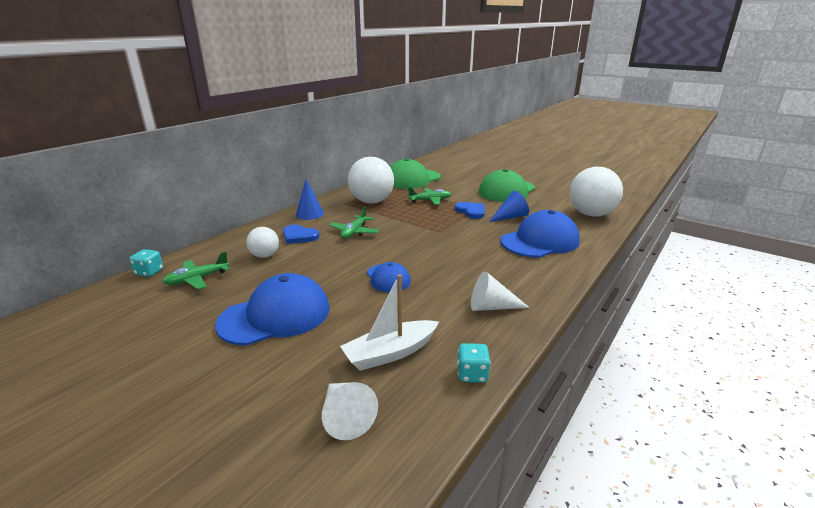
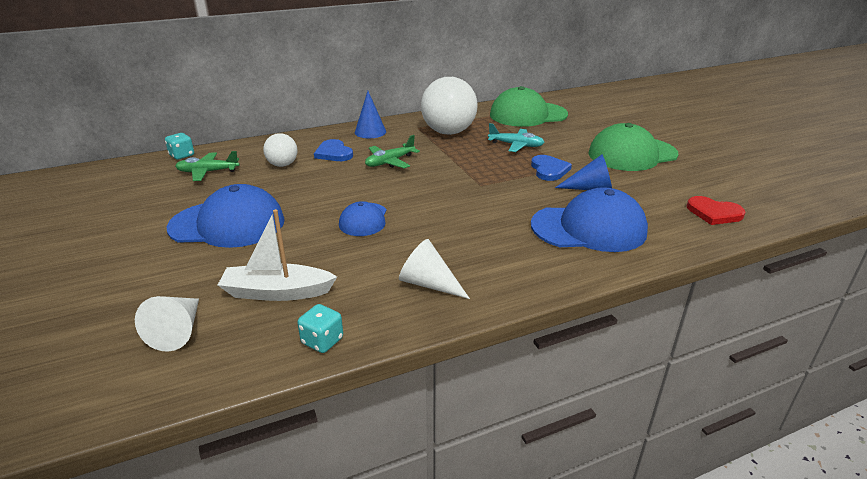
camera: 30 degrees right, 5 degrees up
(430, 200) = (516, 145): green plane -> turquoise plane
(591, 214) = (714, 213): white ball -> red heart

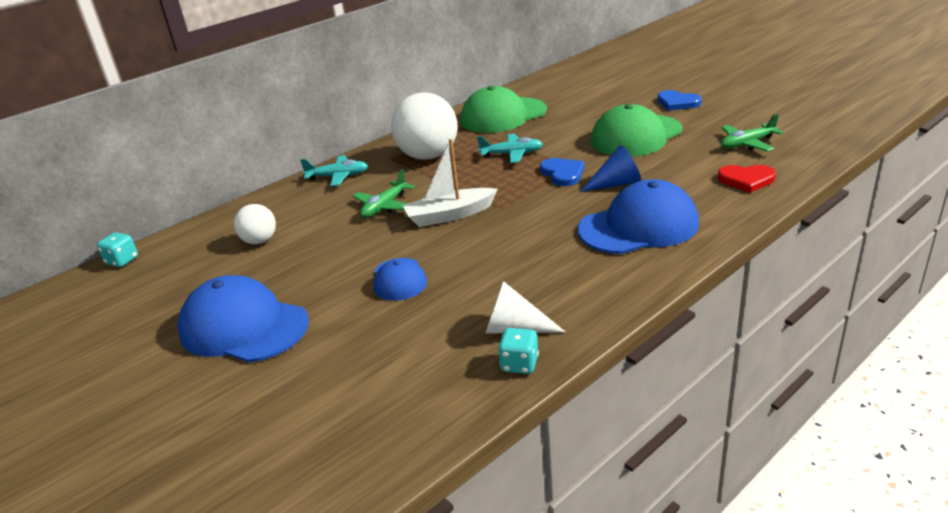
camera: 15 degrees left, 0 degrees up
(178, 331) = (274, 459): white cone -> none
(208, 172) = (172, 272): green plane -> green plane (747, 144)
(227, 224) = (243, 327): blue cap -> blue cap turned 135 degrees counterclockwise
(277, 292) = (357, 385): white boat -> white boat (449, 215)
(322, 341) = (443, 420): turquoise dice -> turquoise dice (519, 364)
(334, 153) = (312, 212): blue heart -> blue heart (677, 103)
(370, 132) = (338, 176): blue cone -> turquoise plane

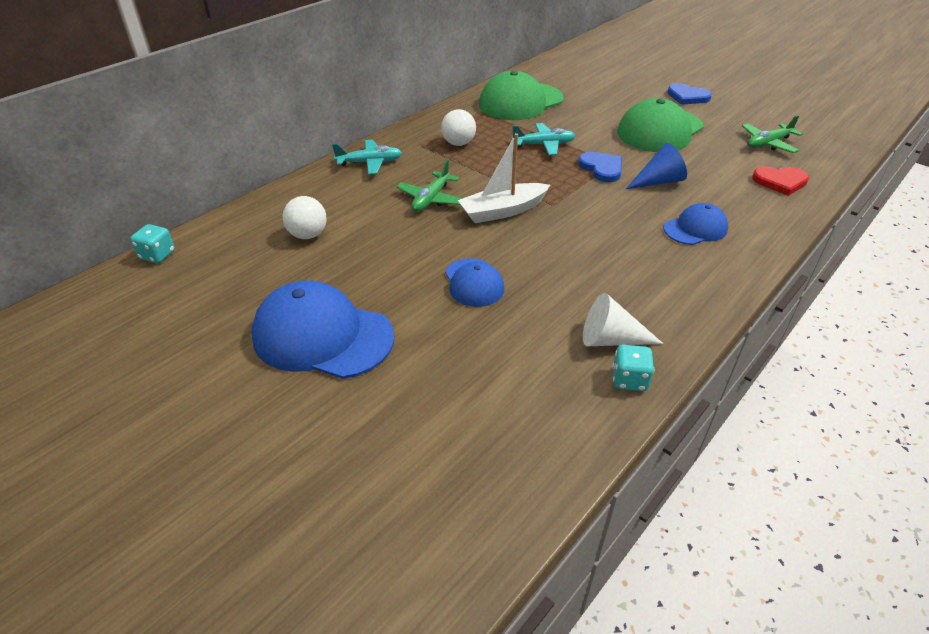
camera: 10 degrees left, 10 degrees up
(428, 156) = (458, 143): white ball -> white ball, size x0.53
(638, 226) = (695, 229): blue cap -> blue cap, size x0.56

